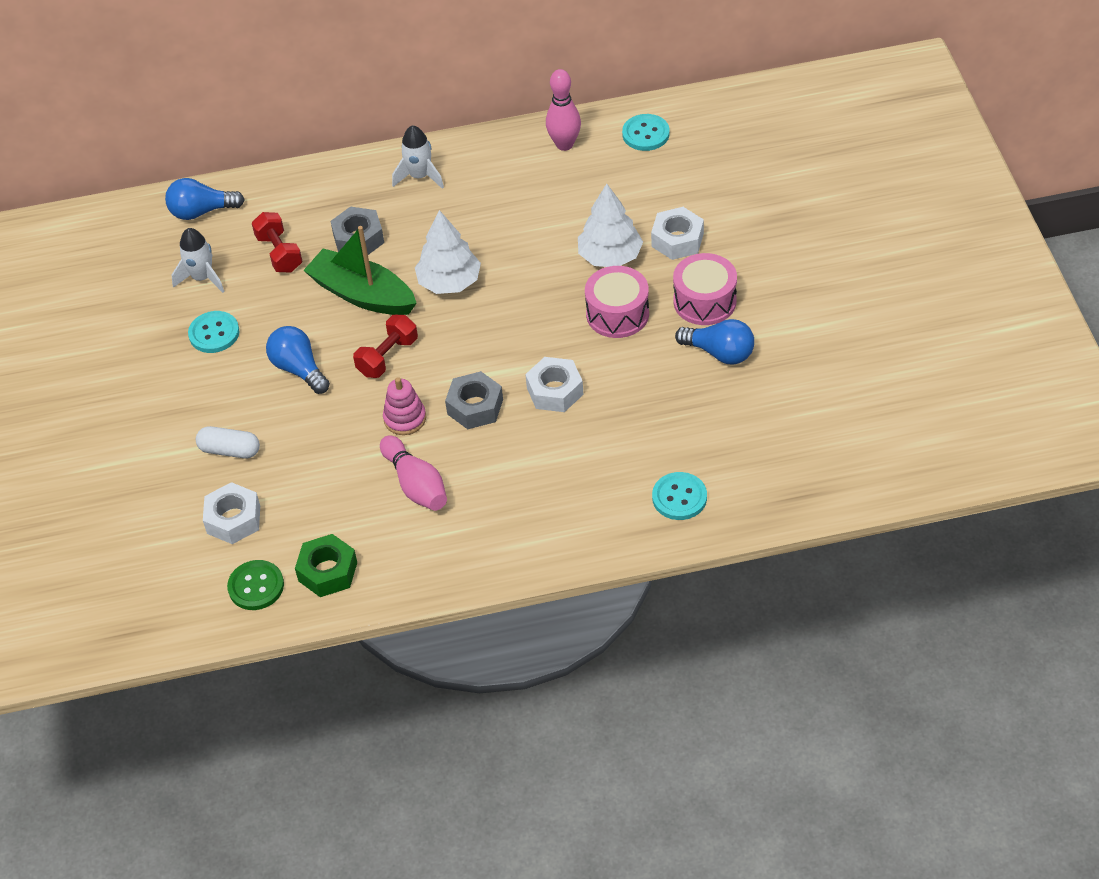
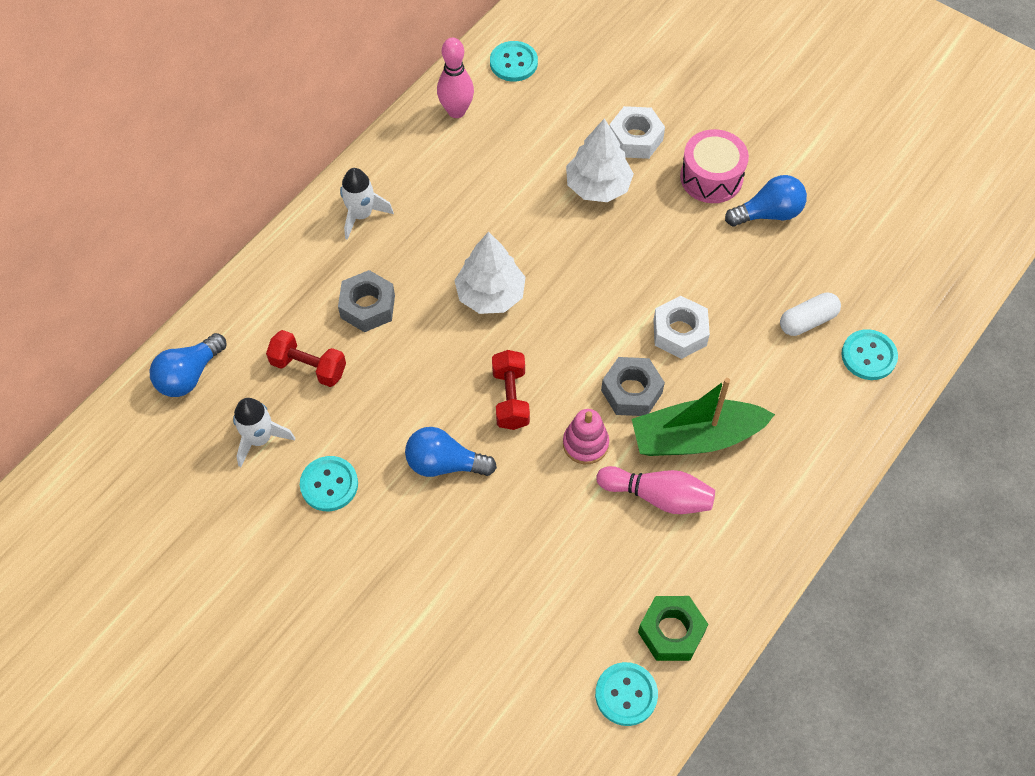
camera: 45 degrees left, 10 degrees up
(230, 450) = (464, 585): white capsule -> white capsule (807, 321)
(233, 519) = (538, 647): white nut -> none
(256, 586) = (626, 694): green button -> turquoise button
(362, 294) = (427, 356): green boat -> green boat (696, 437)
(617, 314) = (657, 232): pink drum -> none

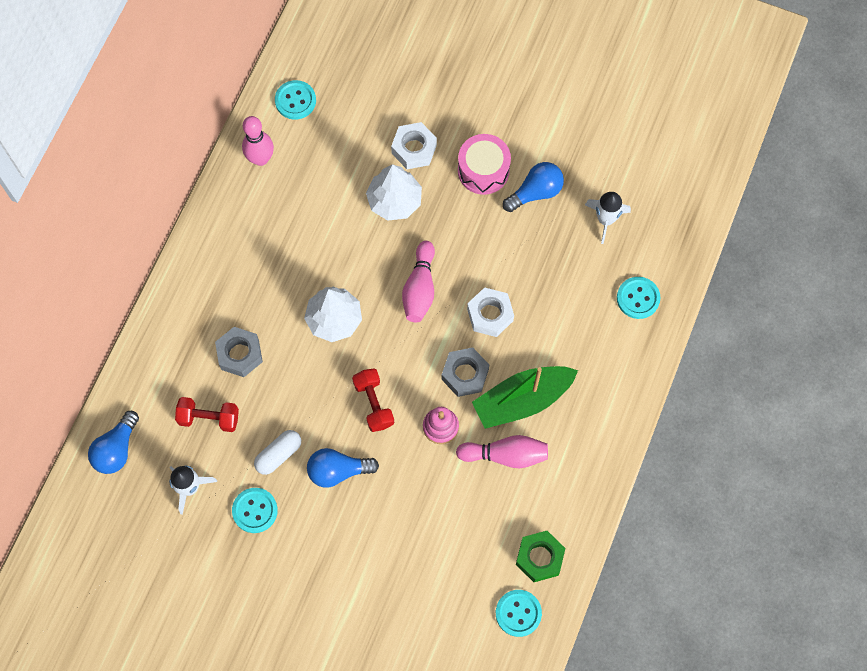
camera: 15 degrees left, 10 degrees up
(361, 215) = (210, 274): white rocket -> white rocket (605, 219)
(602, 285) = (420, 288): none -> pink bowling pin
(807, 321) = (585, 280): white capsule -> white capsule (278, 454)

